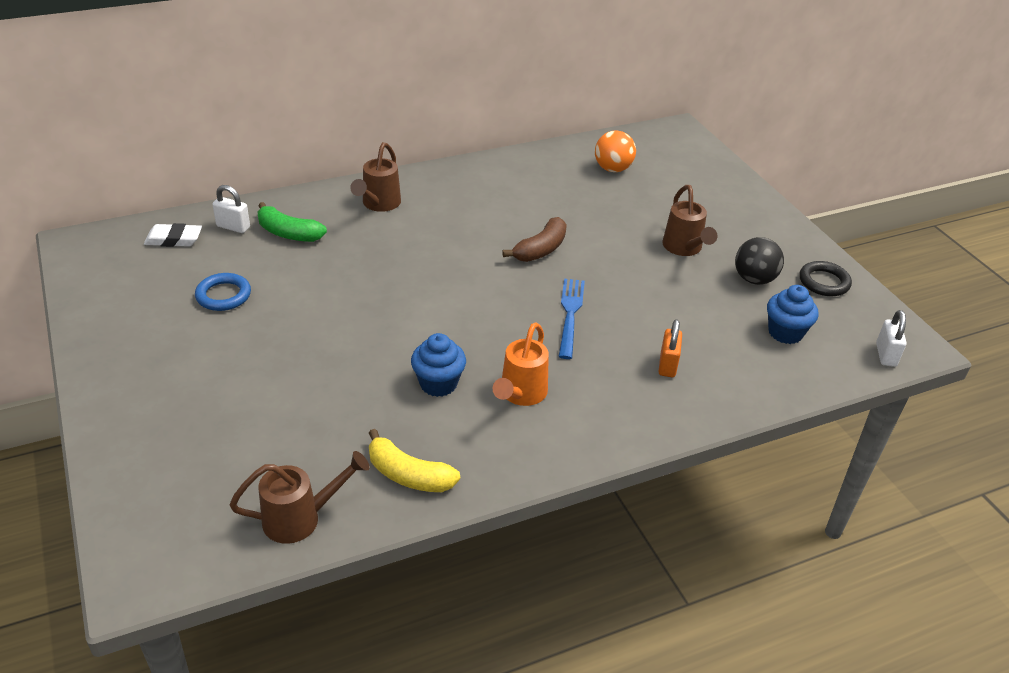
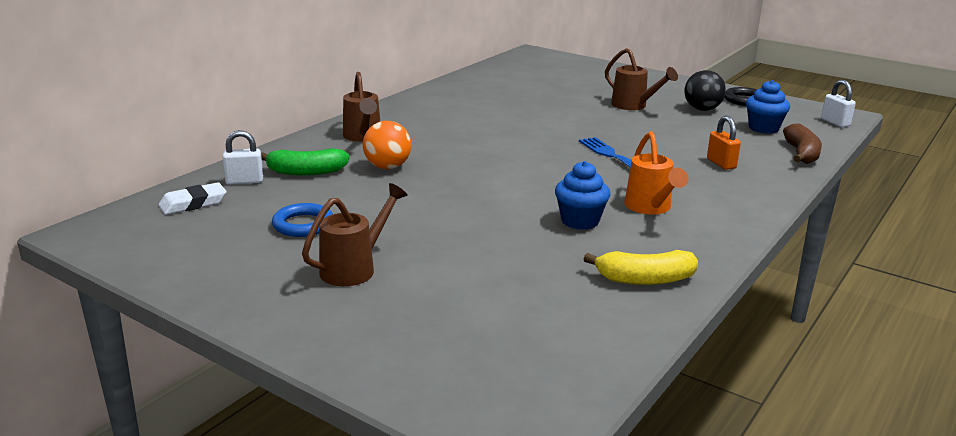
camera: 30 degrees left, 15 degrees down
(301, 518) = (603, 337): brown watering can -> brown watering can (355, 268)
(541, 249) = (535, 130): brown banana -> brown banana (801, 154)
(612, 169) = (518, 79): orange ball -> orange ball (387, 167)

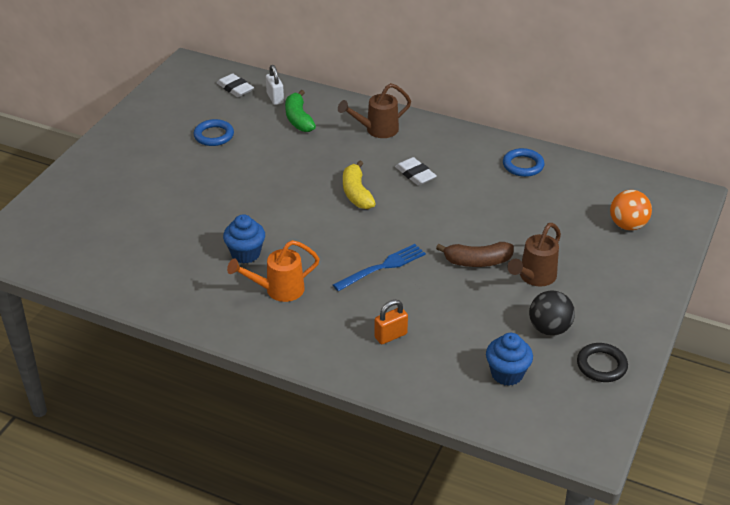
camera: 80 degrees right, 15 degrees up
(355, 268) = (159, 166): brown watering can -> none
(387, 167) = (319, 152): orange ball -> orange ball (627, 225)
(458, 129) = (415, 174): none -> white eraser
(465, 91) = (523, 165): none -> blue ring
(645, 279) = (160, 288): yellow banana -> yellow banana (356, 193)
(801, 154) = (439, 396): brown banana -> brown banana (477, 261)
(835, 122) = (555, 438): white padlock -> none

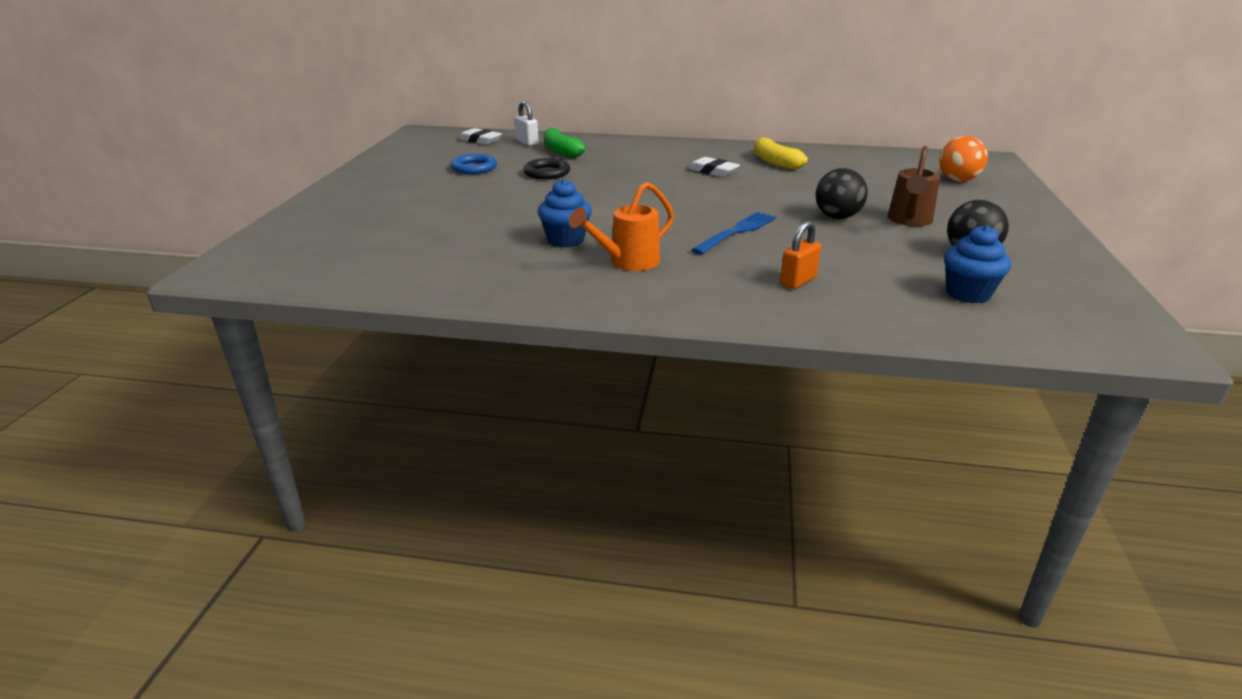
camera: 15 degrees left, 10 degrees down
(356, 193) = (661, 188): yellow banana -> yellow banana (775, 162)
(377, 130) = (648, 151): brown watering can -> none
(477, 261) = (837, 217): brown banana -> black ball
(523, 165) = (814, 157): blue ring -> none
(601, 365) = (1062, 273): black ring -> black ring (547, 173)

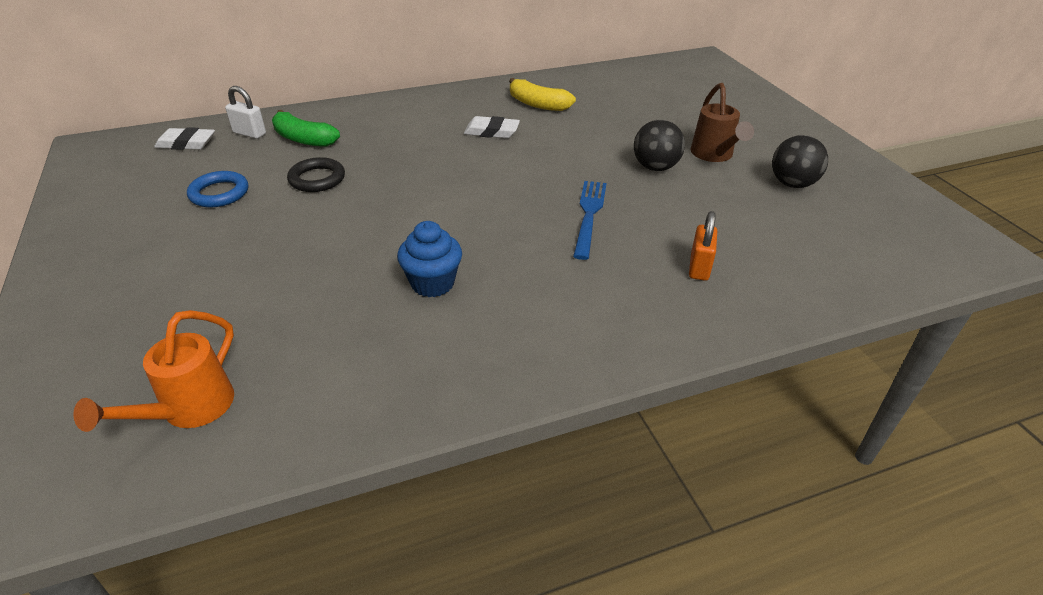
camera: 30 degrees left, 10 degrees up
(627, 262) = (526, 296): orange watering can -> orange watering can (189, 410)
(958, 180) = (704, 91): orange ball -> none
(968, 293) = (833, 236): blue cupcake -> none

